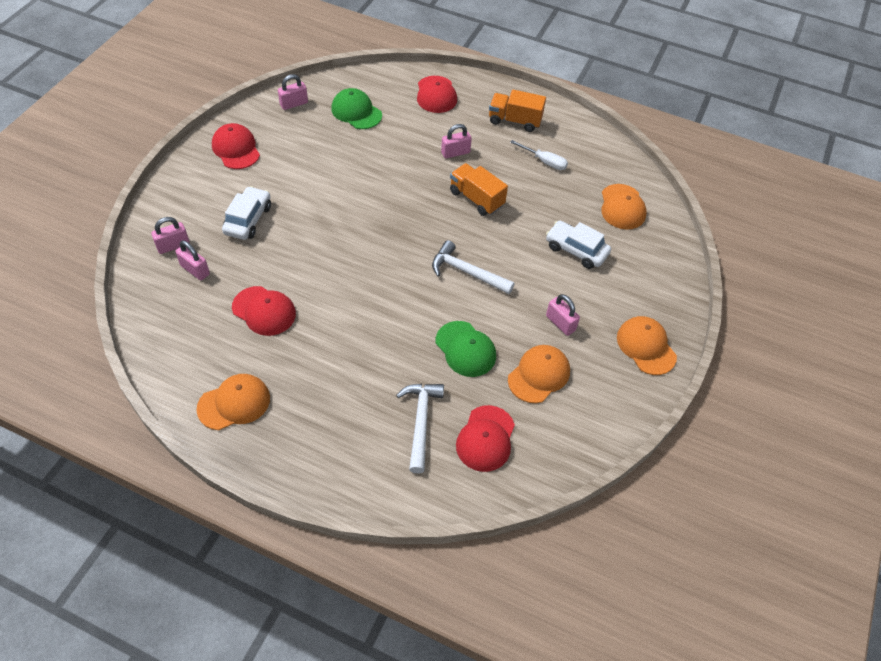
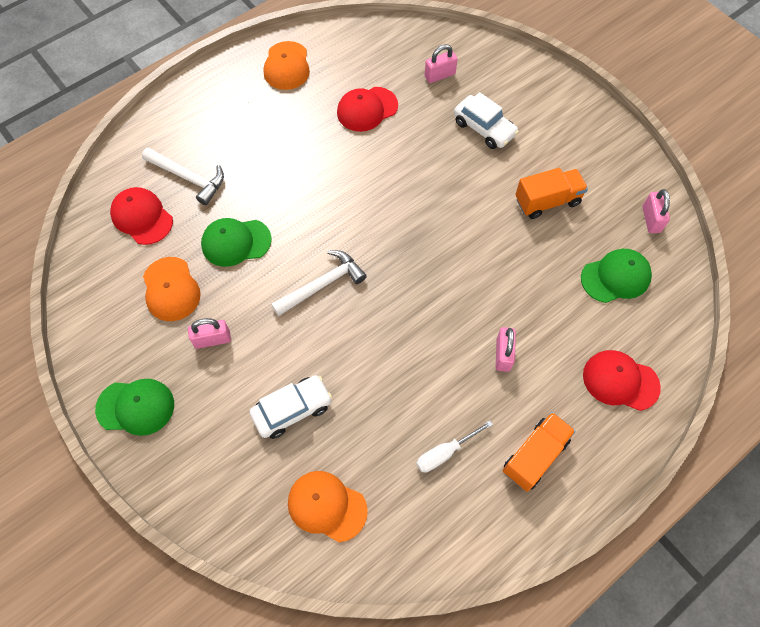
camera: 120 degrees right, 10 degrees up
(173, 246) = (476, 67): pink padlock -> none
(236, 149) = (592, 146): red cap -> none
(476, 199) = (419, 342): orange truck -> orange truck (547, 201)
(646, 347) = (135, 407): orange cap -> green cap

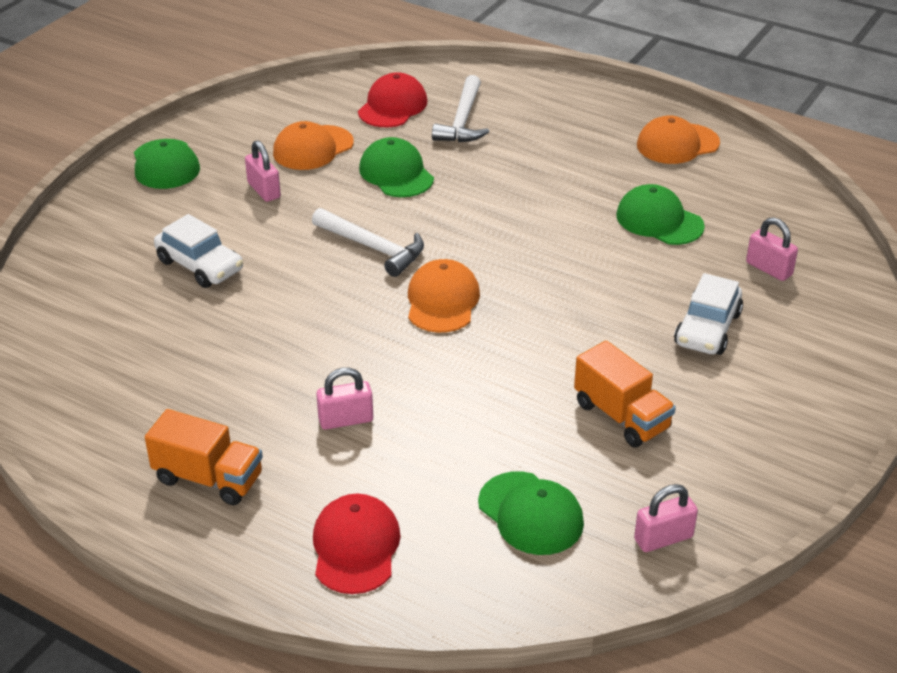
camera: 70 degrees right, 25 degrees down
(327, 506) = (91, 318): orange cap -> orange cap (442, 301)
(367, 109) = (659, 221): red cap -> green cap
(445, 453) = (186, 396): white screwdriver -> none

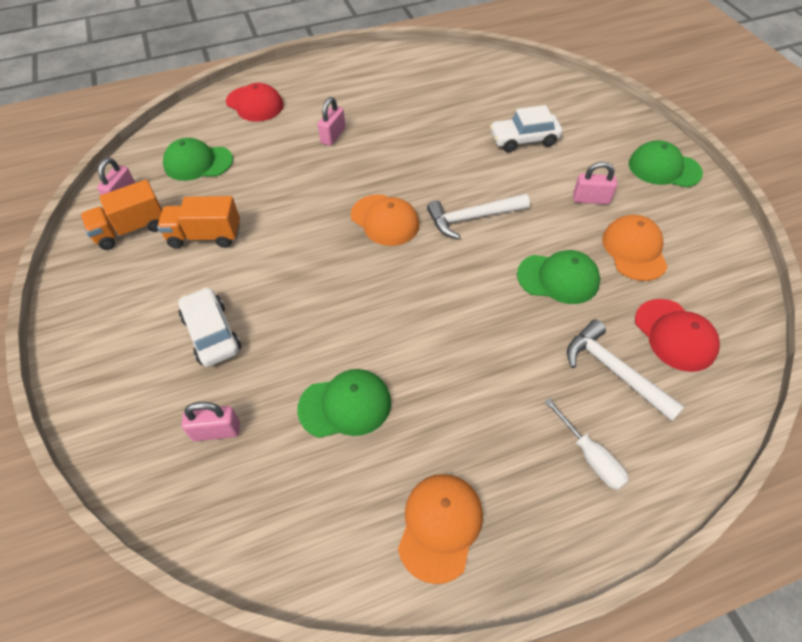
camera: 130 degrees right, 15 degrees up
(209, 478) = (347, 82): orange truck -> orange truck (131, 230)
(548, 109) = (590, 456): none -> white screwdriver

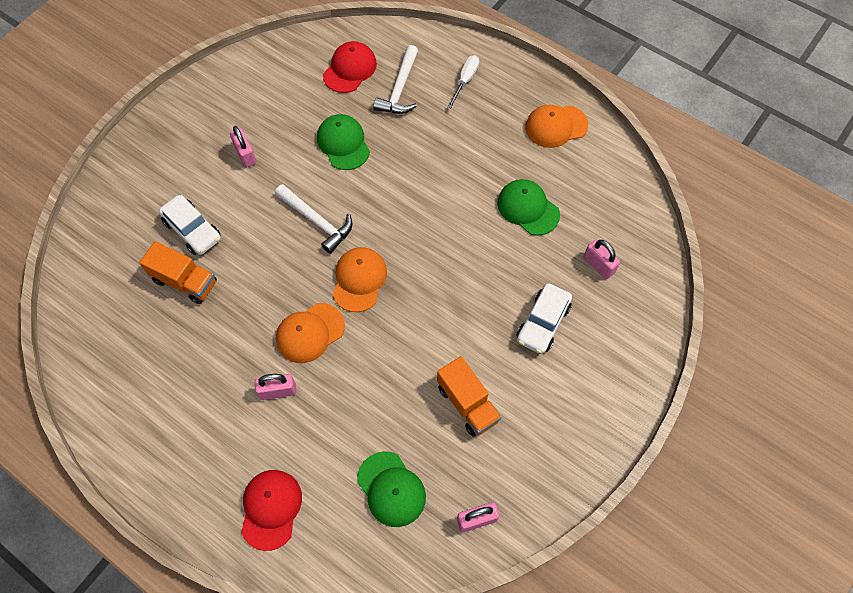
camera: 125 degrees left, 10 degrees up
(131, 230) = (504, 473): orange truck -> orange truck (185, 281)
(634, 250) = (286, 111): orange cap -> orange cap (310, 333)
(664, 168) = (177, 122): green cap -> none

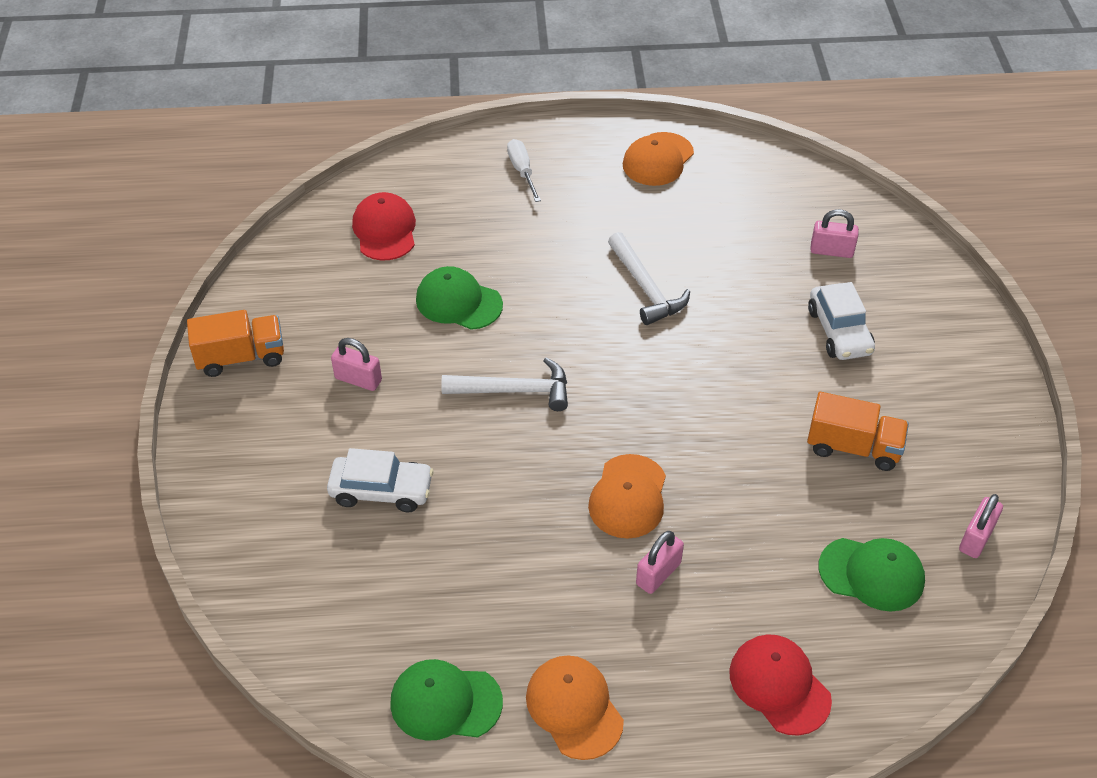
camera: 40 degrees left, 15 degrees down
(185, 281) = (431, 545): orange truck -> orange truck (241, 357)
(359, 280) = (622, 414): orange cap -> orange cap (574, 708)
(400, 89) = (461, 217): white hammer -> white hammer (645, 287)
(528, 208) = (713, 244): green cap -> green cap (445, 702)

